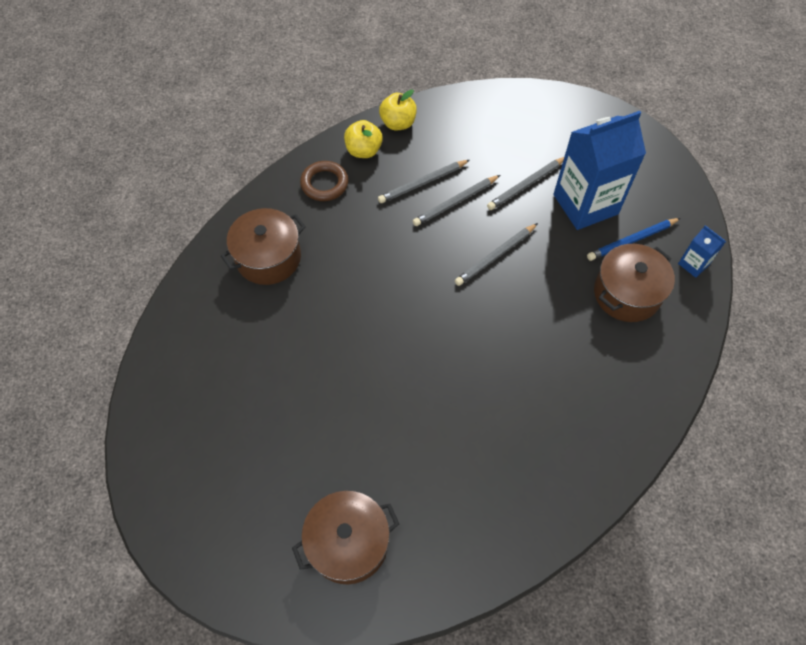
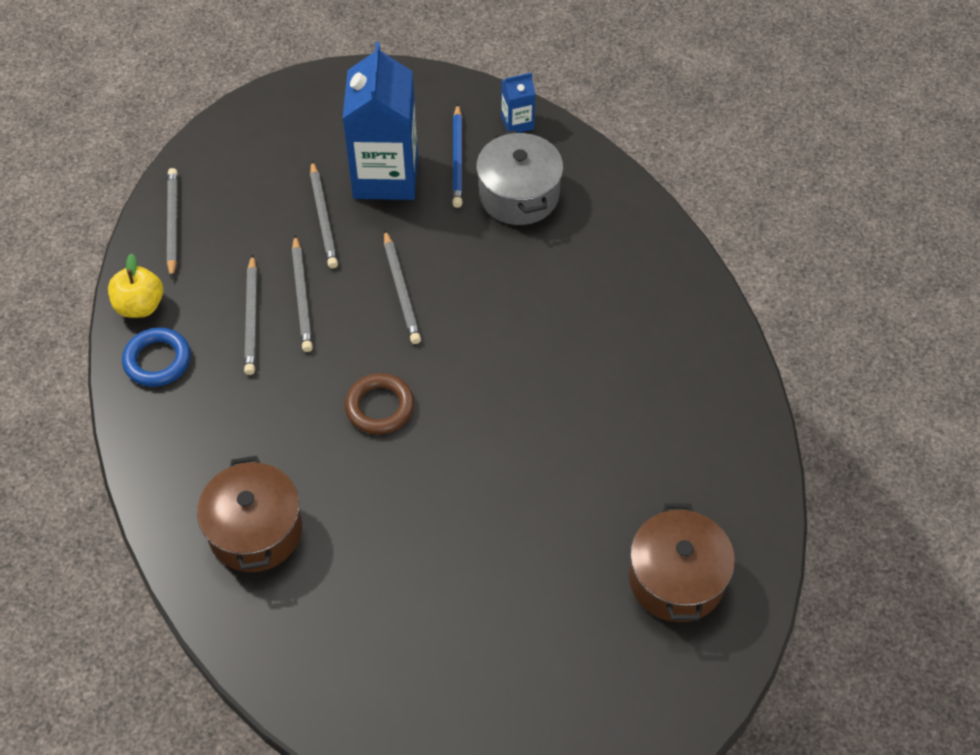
camera: 65 degrees left, 5 degrees down
(324, 184) = (180, 424): brown ring -> brown ring (380, 407)
(363, 150) = (157, 360): yellow apple -> blue ring
(468, 109) = (173, 224): none -> grey pencil
(626, 293) = (519, 195): brown pot -> grey pot

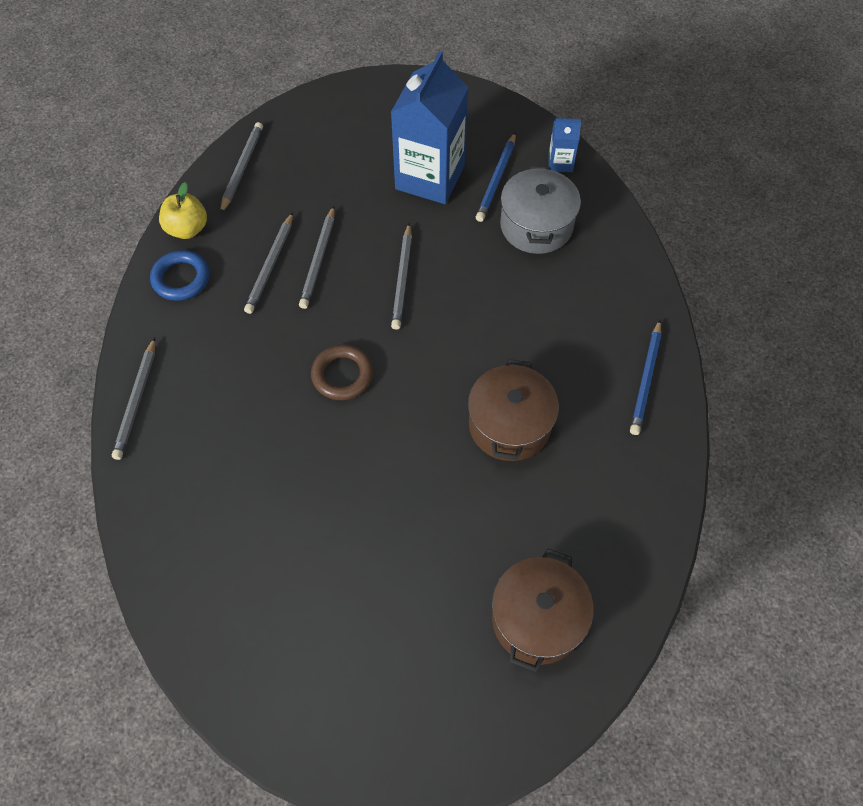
camera: 20 degrees right, 5 degrees up
(255, 531) = (196, 449): brown pot -> brown pot (509, 425)
(323, 217) = (364, 198): grey pencil -> grey pencil (136, 401)
(690, 317) = (646, 379): none -> blue pencil

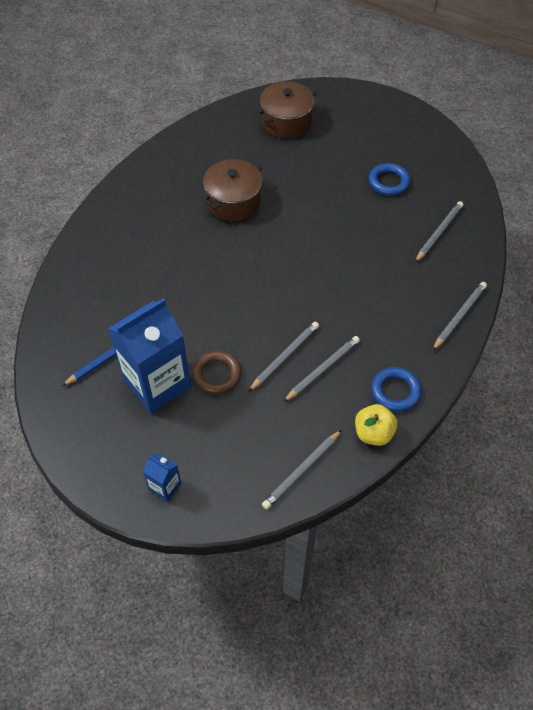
camera: 150 degrees left, 5 degrees down
(315, 575) = (388, 182): none -> blue ring
(342, 375) = (315, 272): brown ring -> brown ring (217, 374)
(402, 278) = (234, 315): grey pencil -> grey pencil (439, 233)
(536, 225) = (113, 307): grey pot -> none
(560, 163) = (52, 346): blue carton -> blue carton (165, 486)
(646, 379) = (136, 189): blue pencil -> none

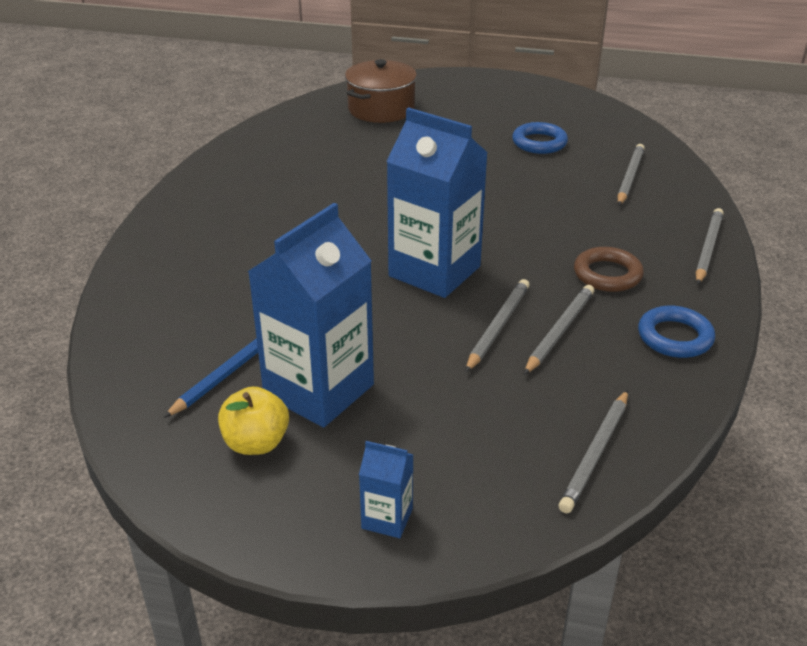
camera: 15 degrees left, 20 degrees down
(217, 374) = (407, 363): brown ring -> brown ring (607, 274)
(233, 202) = (346, 186): brown pot -> none
(263, 298) = (434, 271): none -> blue carton
(373, 433) = (674, 388): yellow apple -> yellow apple (256, 443)

